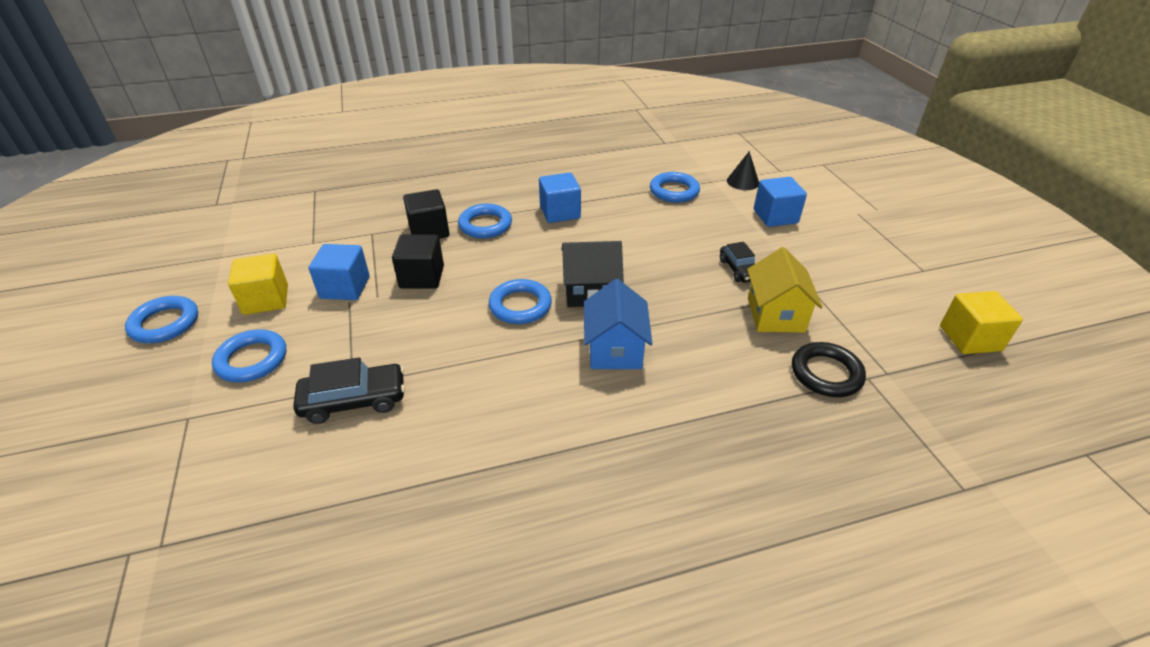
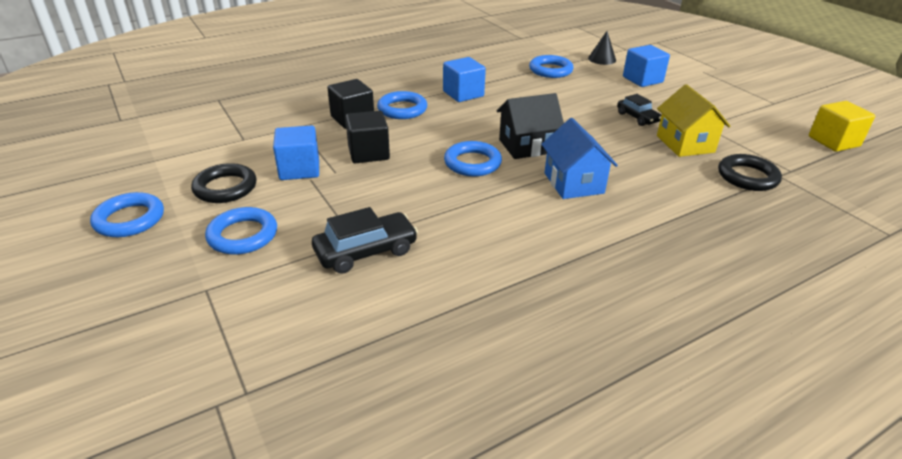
camera: 15 degrees left, 5 degrees down
(266, 300) = (225, 188): yellow cube -> black ring

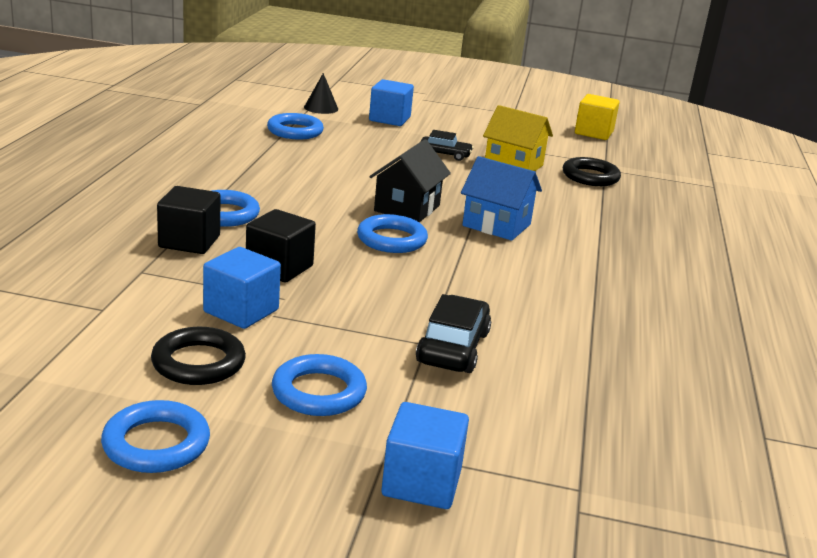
camera: 50 degrees left, 10 degrees down
(463, 94) = (256, 179): blue cube -> blue cube (421, 482)

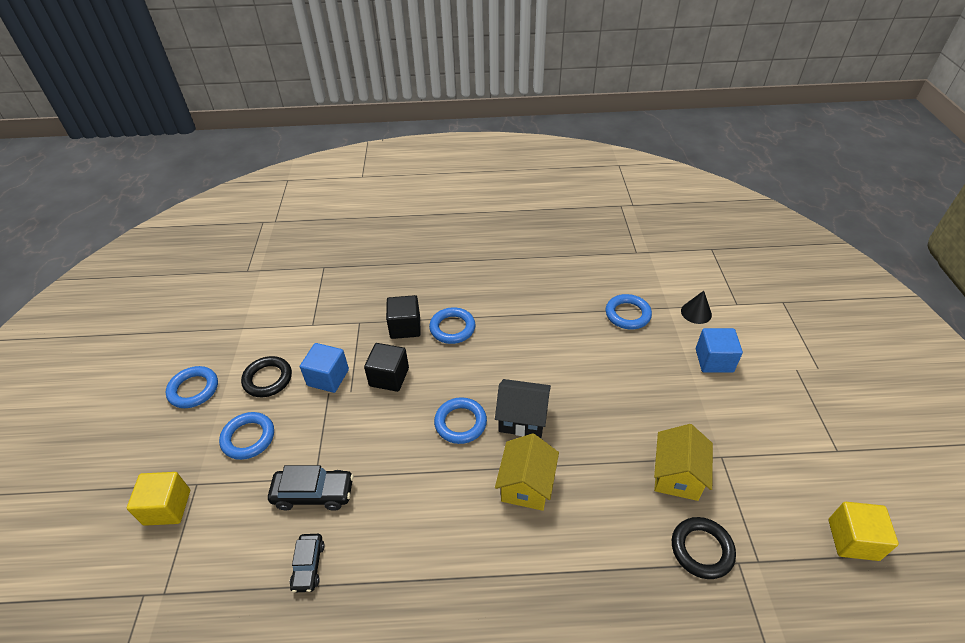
camera: 80 degrees right, 20 degrees up
(421, 482) = (167, 507): blue cube -> yellow cube
(445, 154) = (660, 418): black car -> black car (308, 565)
(496, 225) = (526, 485): blue house -> yellow house

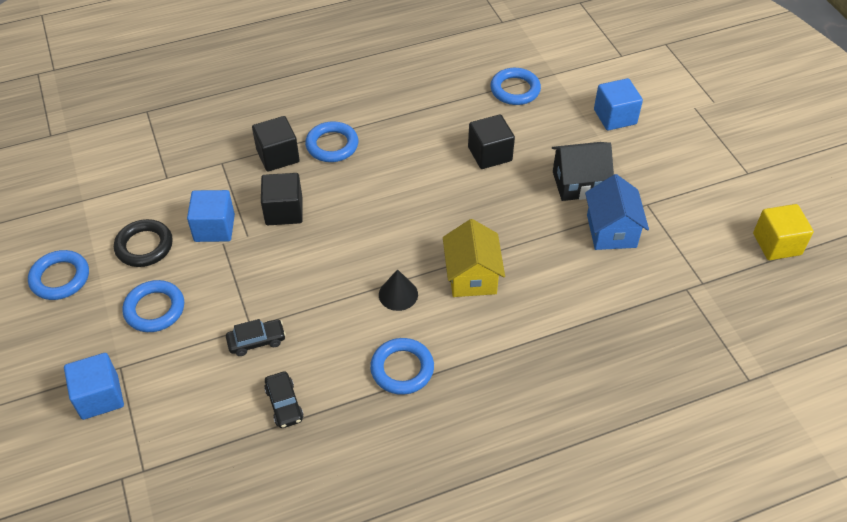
camera: 20 degrees left, 5 degrees up
(167, 507) = (100, 397): yellow cube -> blue cube
(314, 493) = (256, 341): black car -> black car, size x0.65
(460, 423) = (382, 237): blue ring -> blue ring (402, 369)
(522, 418) = (444, 217): black house -> black house (578, 184)
(585, 368) = (490, 154): none -> black cube
(677, 475) = (611, 231): yellow house -> blue house
(696, 312) = (583, 73): black cone -> black cone (398, 294)
(701, 549) = (651, 287): black ring -> none

